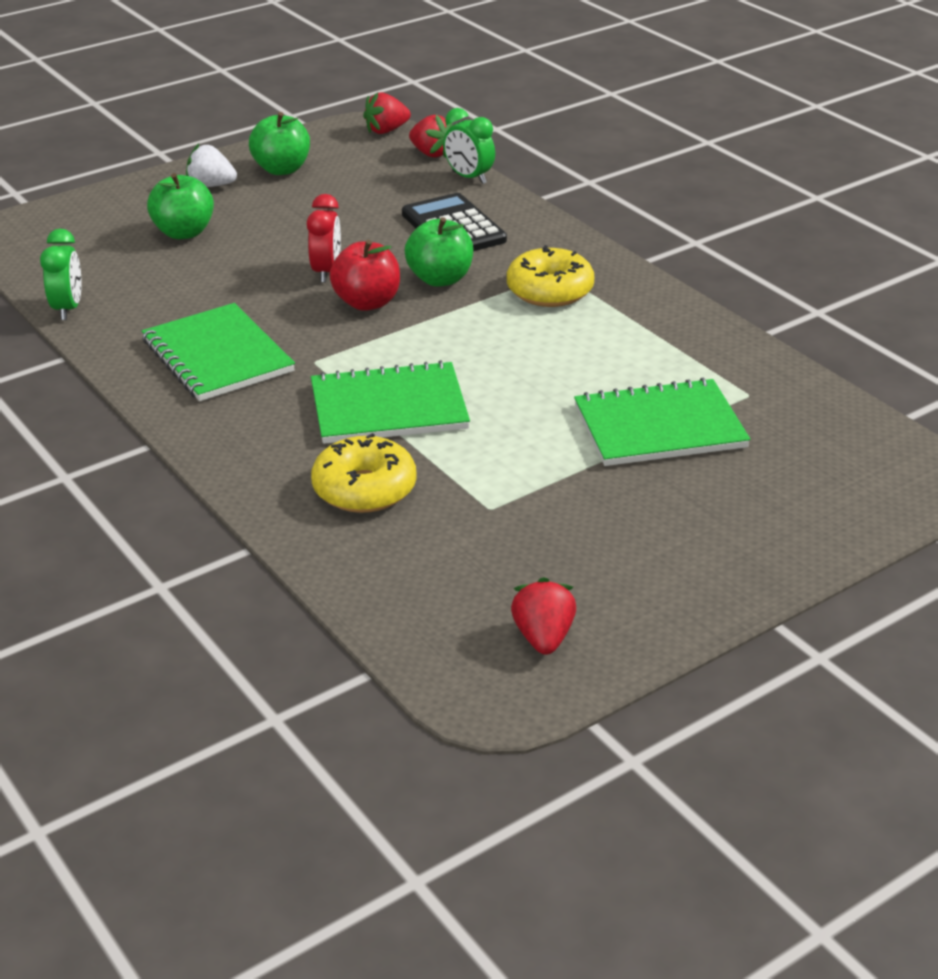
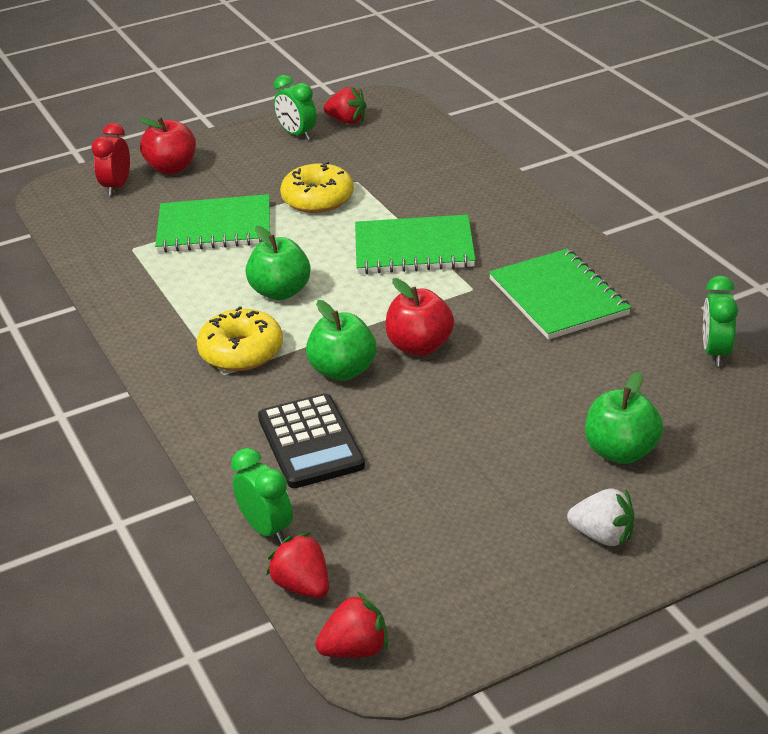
camera: 170 degrees left, 0 degrees up
(282, 169) = (510, 564): green apple -> green apple (280, 292)
(326, 272) = (457, 386): red clock -> red clock (117, 187)
(364, 489) = (439, 194): yellow donut -> yellow donut (318, 199)
(543, 637) = (347, 121): red strawberry -> red strawberry turned 75 degrees counterclockwise
(618, 601) = (297, 135): none -> green clock
(786, 523) = (172, 168): none -> red apple

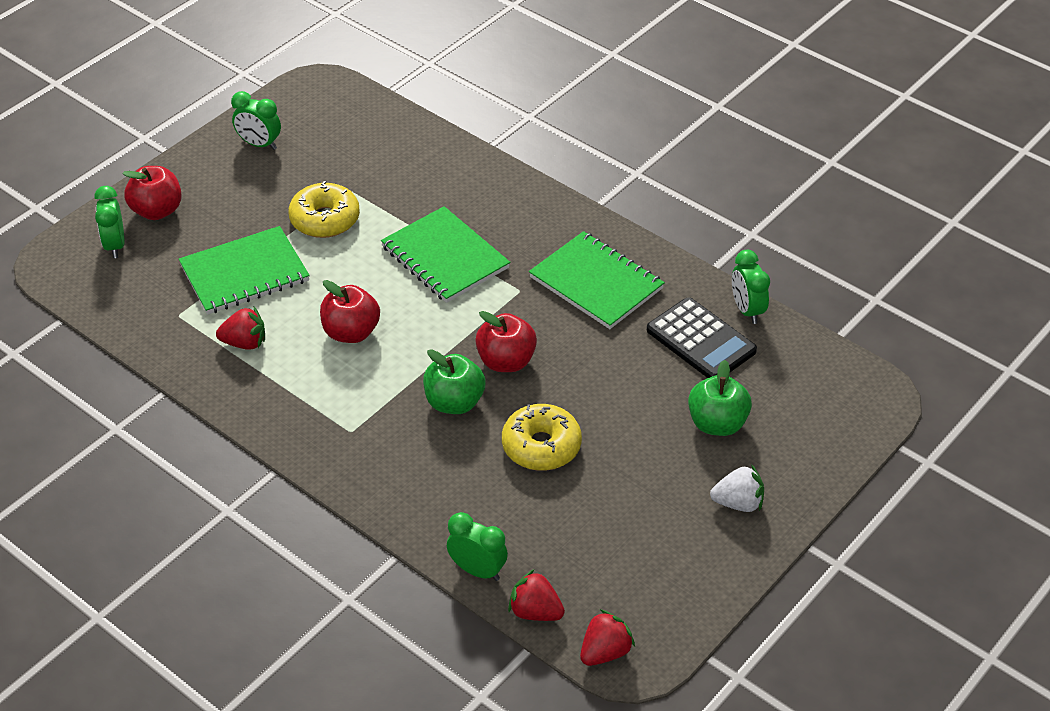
camera: 25 degrees left, 10 degrees up
(117, 187) = (115, 245): red clock -> green clock
(241, 352) = (353, 405): yellow donut -> yellow donut (541, 446)
(280, 292) = (351, 332): green apple -> red apple
(310, 442) = (467, 480): black calculator -> black calculator (701, 340)
(347, 121) = (299, 118): red strawberry -> red strawberry (245, 343)
(414, 248) = (445, 257): green notebook -> green notebook turned 75 degrees clockwise

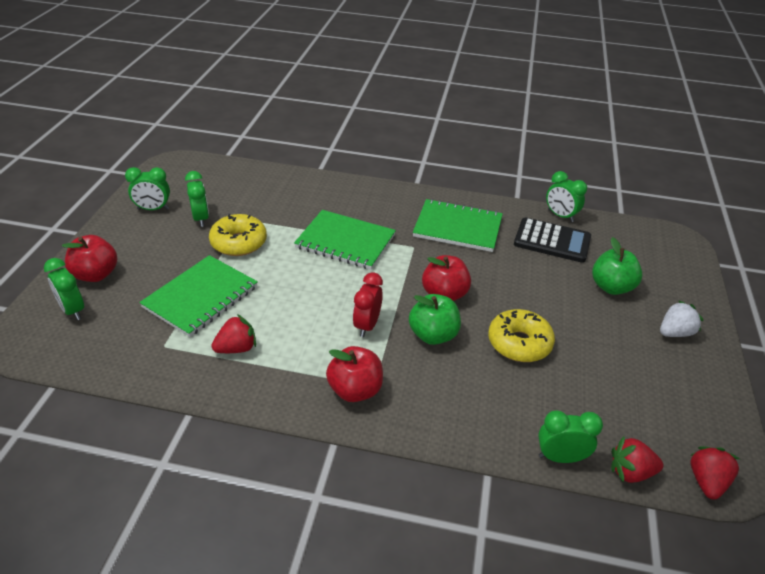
camera: 30 degrees left, 5 degrees down
(303, 174) = (201, 219): none -> green clock
(351, 332) = (317, 312): red apple -> red apple (355, 390)
(392, 366) = (367, 325): none -> red clock

